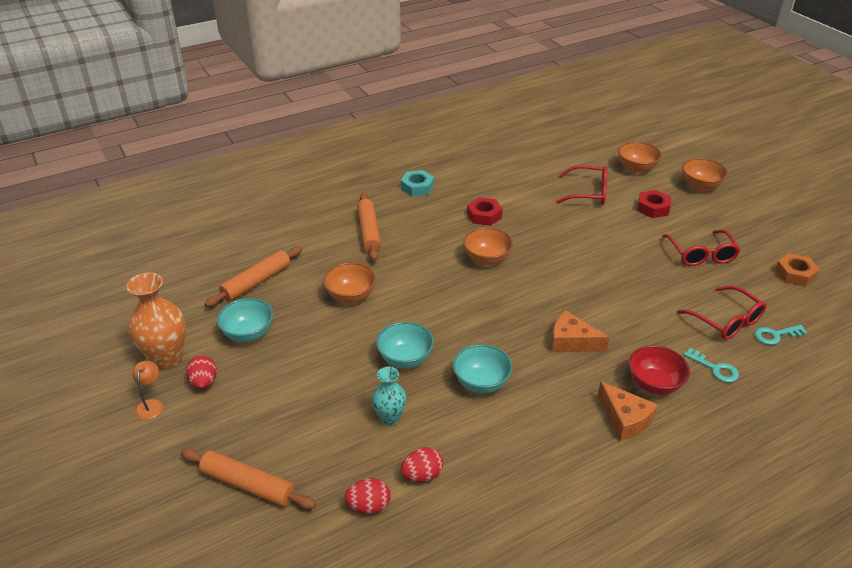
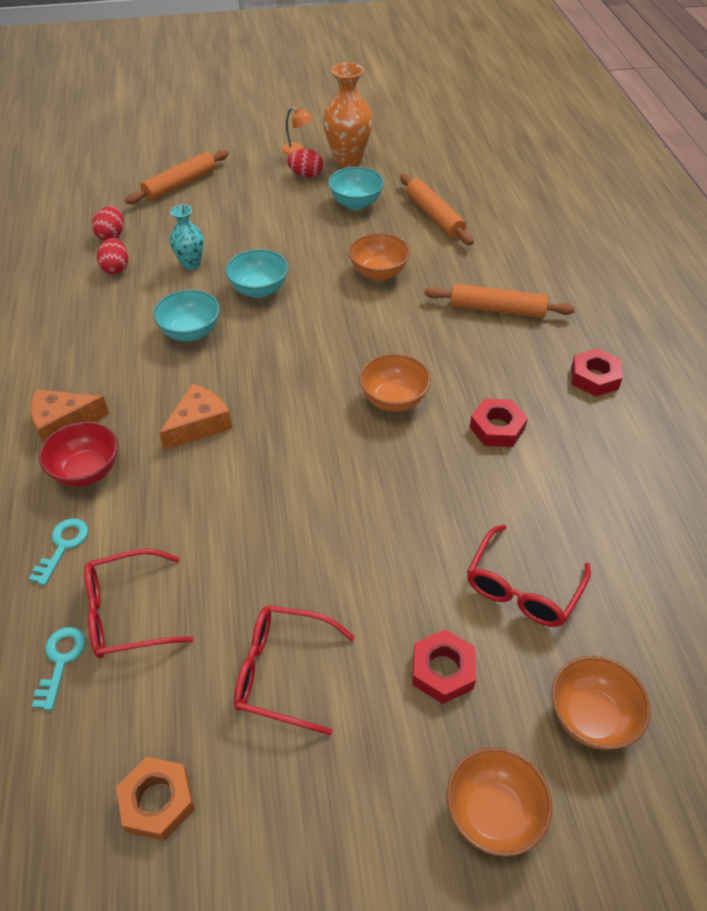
camera: 110 degrees right, 10 degrees up
(417, 187) = (594, 377): turquoise nut -> red nut
(715, 368) = (63, 546): turquoise key -> turquoise key turned 135 degrees clockwise

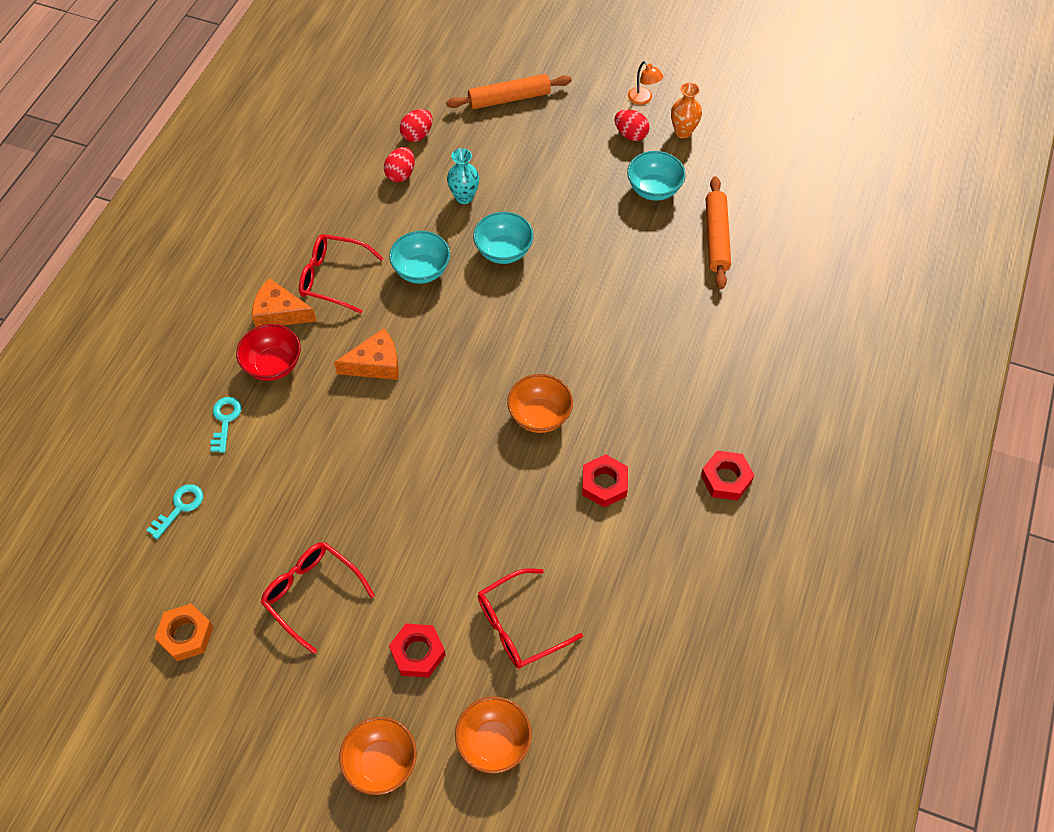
camera: 30 degrees right, 10 degrees up
(63, 546) = (225, 420): turquoise key -> turquoise key turned 45 degrees counterclockwise
(127, 613) = (239, 495): red glasses -> red glasses (333, 278)
(347, 160) = (683, 132): orange vase -> orange vase, size x0.60
(378, 273) = (618, 280): orange bowl -> none
(497, 309) = (695, 368): orange rolling pin -> none

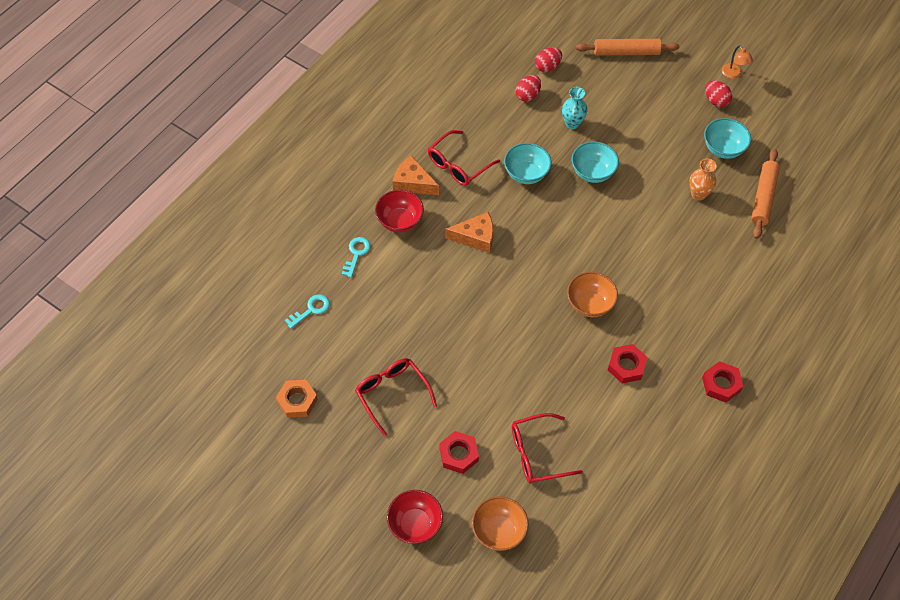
camera: 15 degrees right, 0 degrees up
(333, 278) = (458, 165): red glasses -> red glasses turned 75 degrees counterclockwise
(381, 763) = (415, 524): orange bowl -> red bowl
(683, 132) = (759, 107): orange vase -> orange vase (698, 194)

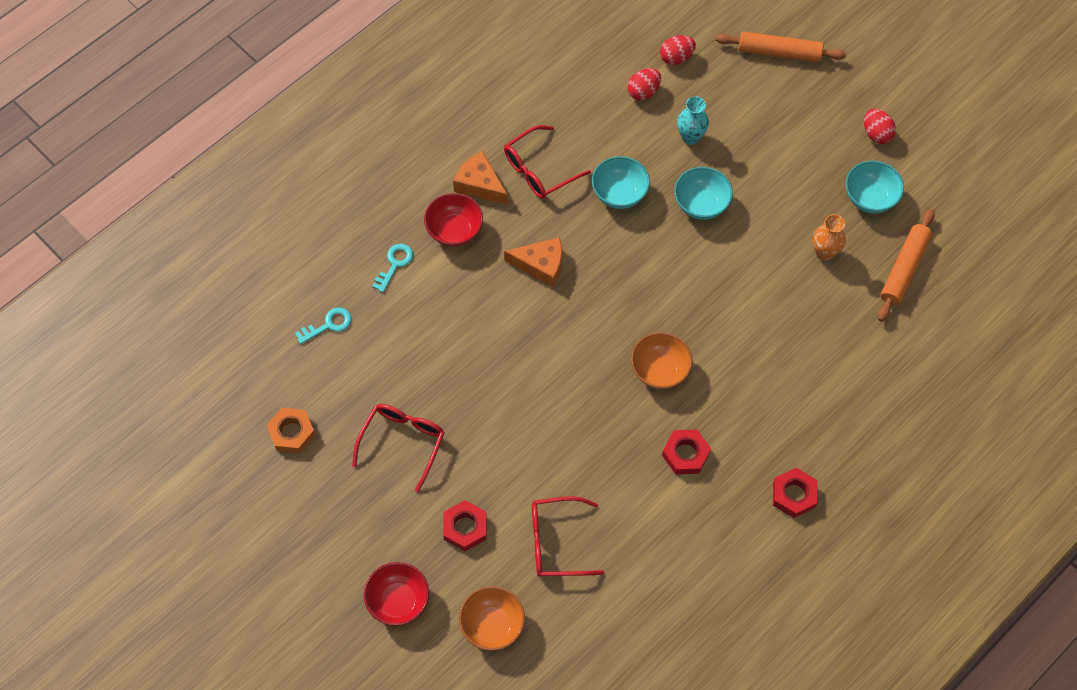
camera: 10 degrees right, 5 degrees up
(392, 394) = (402, 443): red glasses -> red glasses turned 45 degrees clockwise
(733, 74) = (907, 101): orange lamp -> none

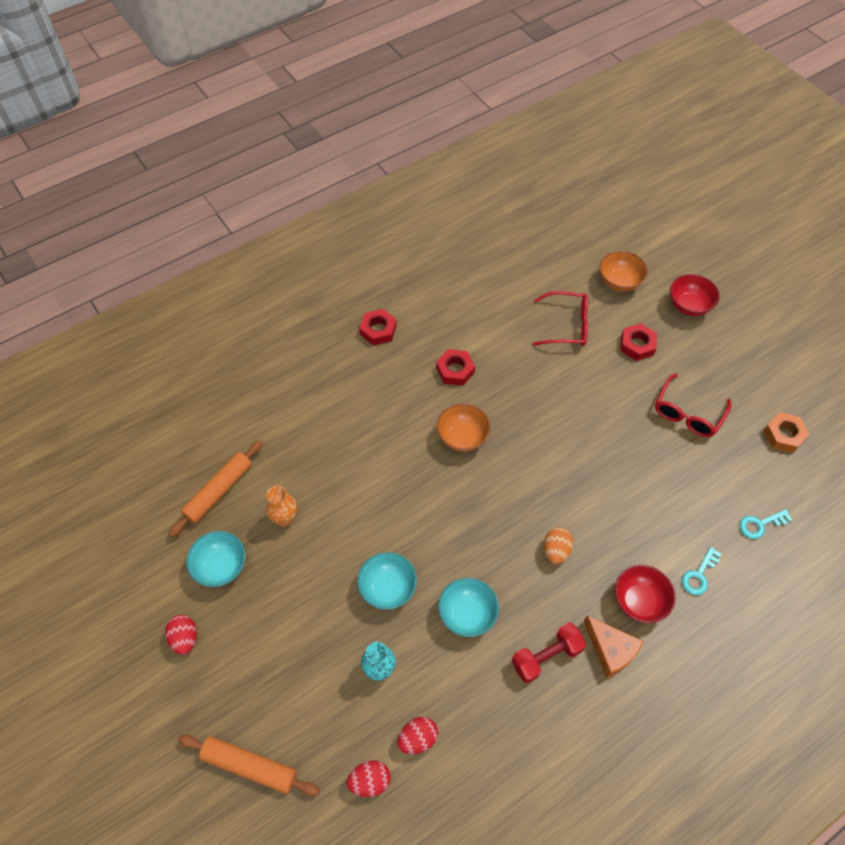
camera: 170 degrees left, 5 degrees down
(539, 170) = (546, 657): red glasses -> red dumbbell
(541, 265) = (556, 550): orange cheese -> orange egg

